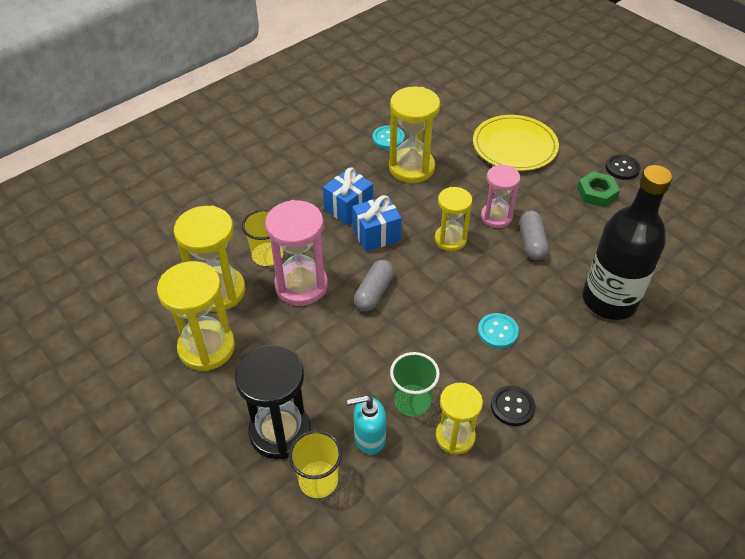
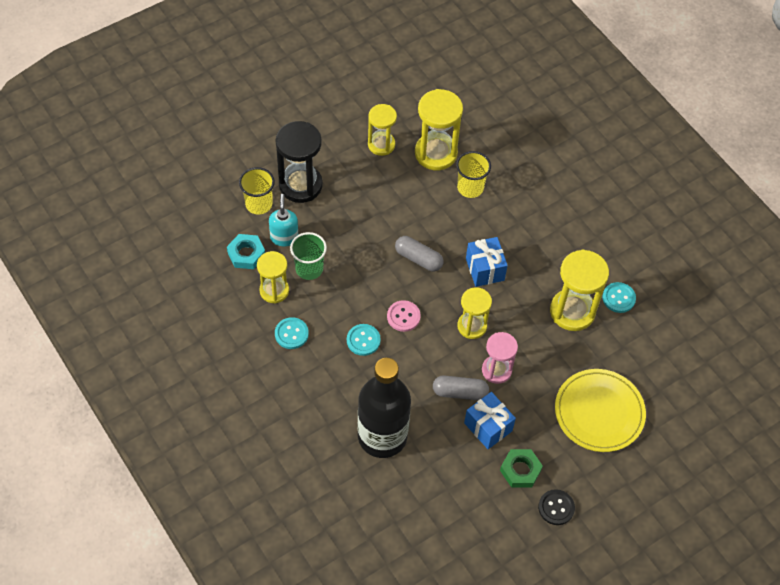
camera: 95 degrees right, 10 degrees up
(206, 348) = (381, 144): yellow hourglass -> yellow hourglass, size x0.64
(301, 285) = (433, 208): pink hourglass -> none
(348, 208) = (521, 252): blue gift -> blue gift (488, 427)
(405, 482) = (246, 254): none -> turquoise nut
(455, 298) = (403, 316): none -> pink button
(512, 406) = (291, 334): black button -> turquoise button

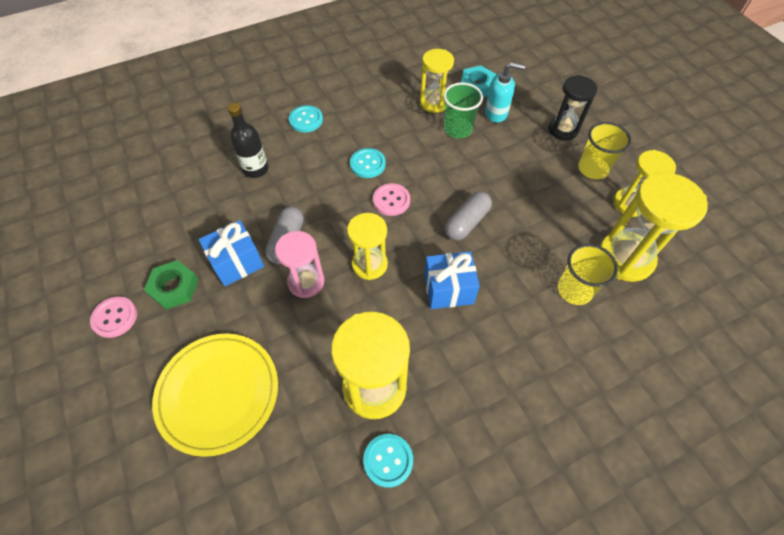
camera: 100 degrees right, 0 degrees up
(259, 204) = (536, 97): yellow cup -> yellow cup (593, 169)
(291, 334) = (384, 112): turquoise button -> turquoise button (306, 120)
(300, 185) = (563, 129): black hourglass -> black hourglass, size x0.64
(382, 436) = (256, 169): black bottle -> black bottle, size x0.52
(556, 508) = (115, 317): black button -> pink button

